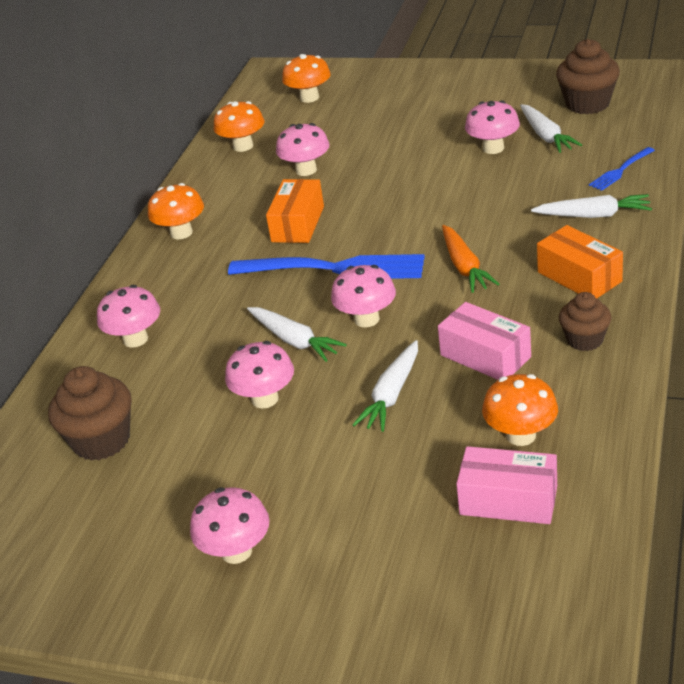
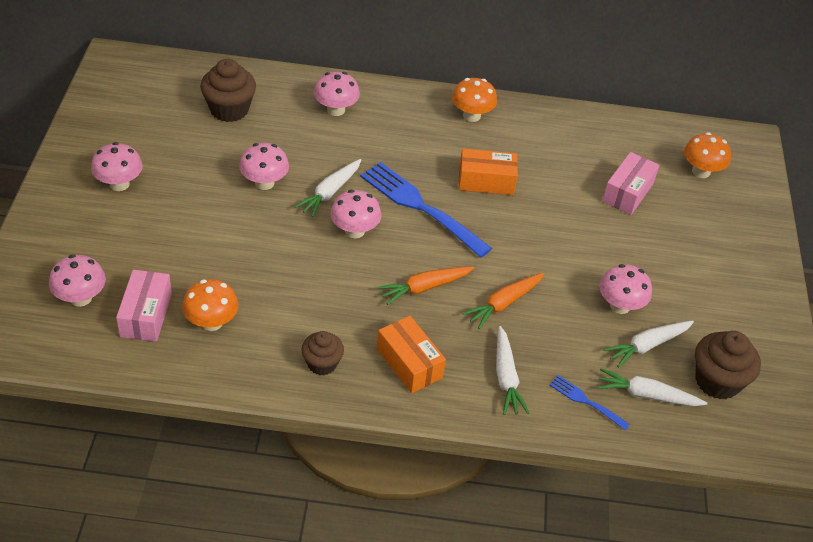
camera: 70 degrees right, 10 degrees up
(243, 146) = (608, 136): orange mushroom -> none
(306, 170) = (571, 179): pink mushroom -> pink mushroom (81, 298)
(333, 269) = (421, 207): blue fork -> blue fork turned 135 degrees clockwise
(392, 394) = (263, 249): white carrot -> white carrot (647, 395)
(485, 356) = (305, 302): pink box -> pink box (627, 192)
(490, 215) = (503, 303): none -> orange carrot
(579, 277) = (409, 363): orange box -> orange box turned 75 degrees counterclockwise

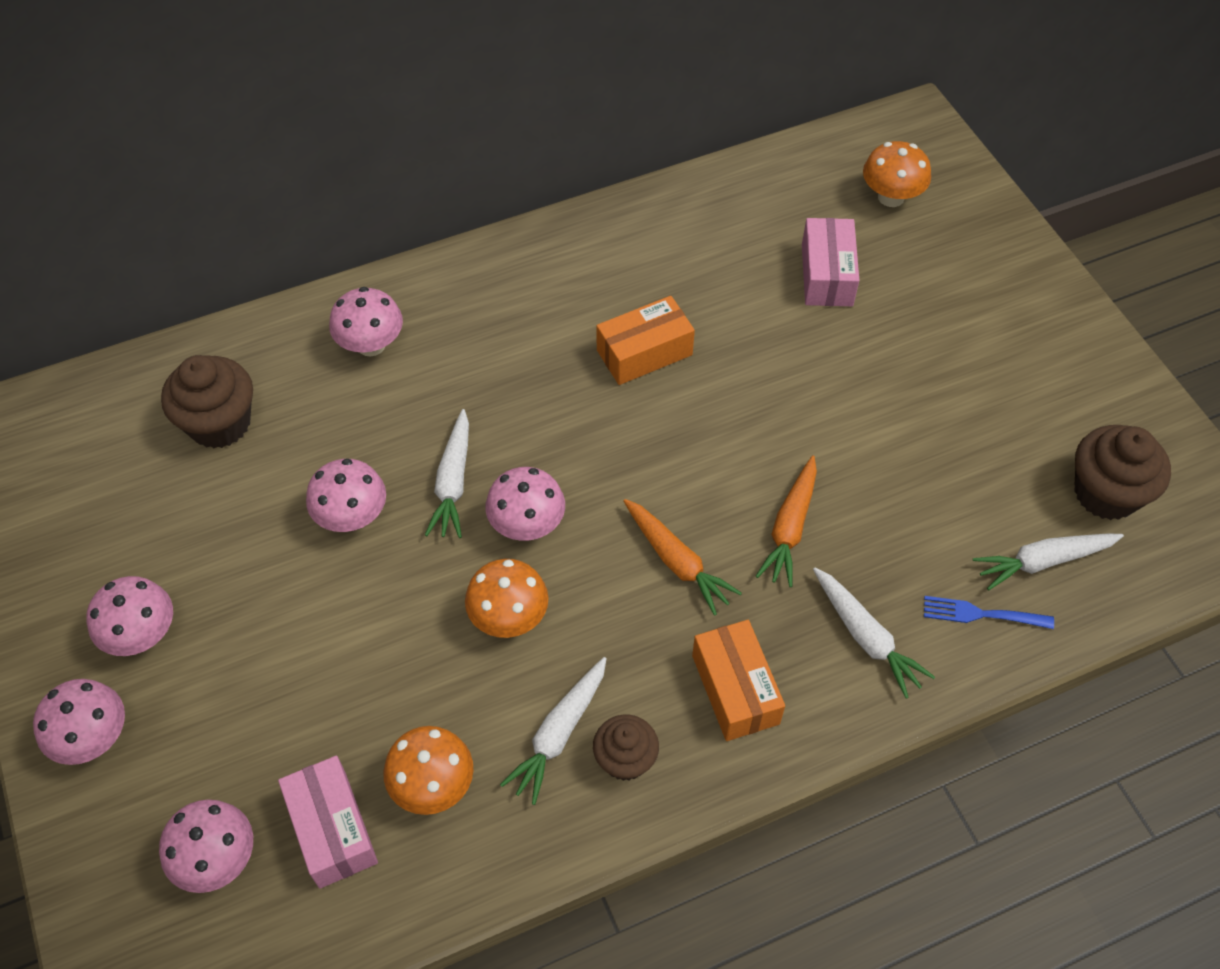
camera: 25 degrees left, 10 degrees up
(409, 363) = (735, 689): orange box -> orange box turned 45 degrees clockwise
(421, 207) = (589, 438): blue fork -> none
(424, 288) = (677, 561): orange carrot -> orange carrot turned 75 degrees counterclockwise
(471, 115) = (558, 259): orange mushroom -> orange mushroom (509, 617)
(620, 306) = (927, 449): pink mushroom -> pink mushroom (94, 738)
(647, 346) = (997, 489): white carrot -> white carrot (559, 734)

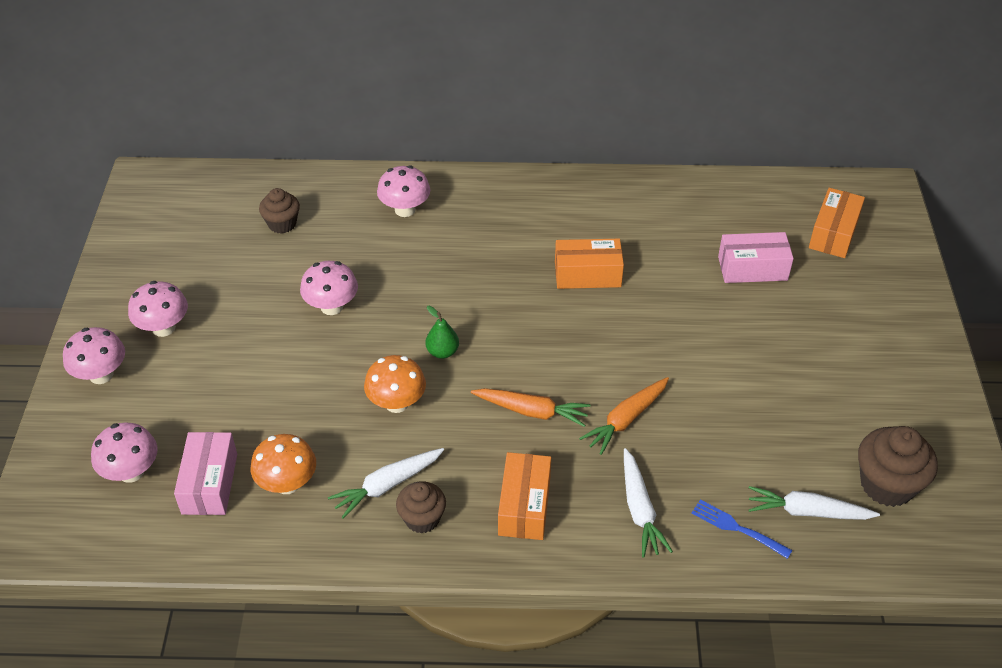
camera: 25 degrees right, 10 degrees down
(219, 423) = (282, 224): brown cupcake -> brown cupcake, size x0.64
(453, 482) = (409, 309): white carrot -> none
(527, 525) = (442, 352): pink mushroom -> green pear
(677, 561) = (532, 411): orange carrot -> orange carrot turned 60 degrees counterclockwise
(827, 275) = (752, 268): pink box -> pink box turned 60 degrees clockwise
(891, 197) = (833, 233): orange mushroom -> orange box

